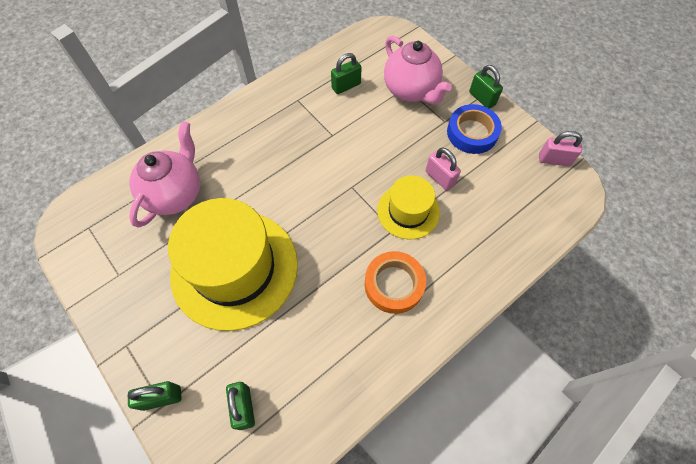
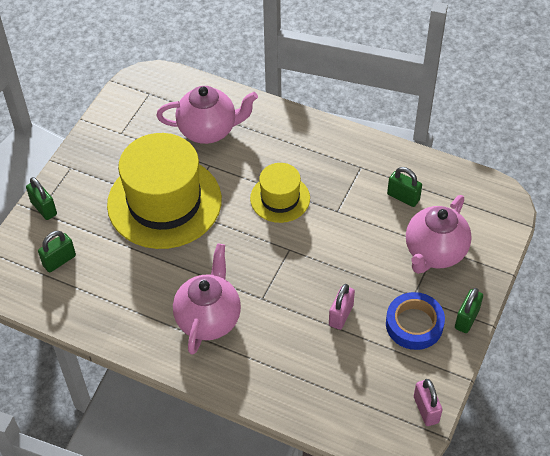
camera: 65 degrees right, 10 degrees down
(394, 284) = (209, 319): orange tape -> pink teapot
(408, 211) = (288, 302): yellow hat -> yellow hat (280, 198)

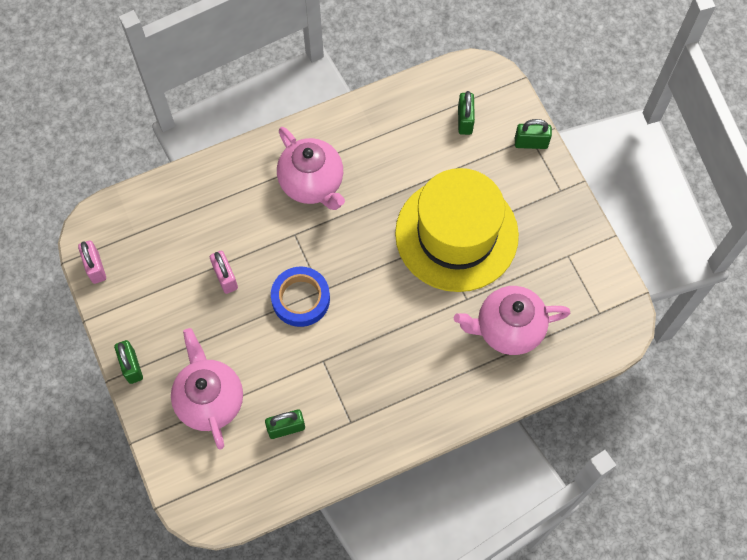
camera: 130 degrees right, 15 degrees up
(208, 130) = (508, 329): pink teapot -> pink teapot turned 45 degrees clockwise
(280, 198) = (378, 326): yellow hat -> none
(414, 324) = (165, 323): blue tape -> blue tape (300, 299)
(426, 409) = (95, 267): pink padlock -> pink padlock turned 45 degrees clockwise

